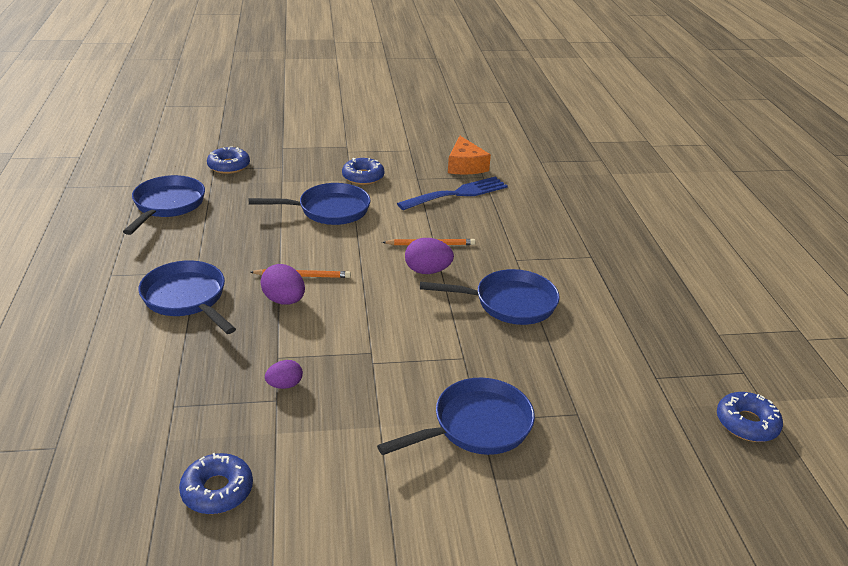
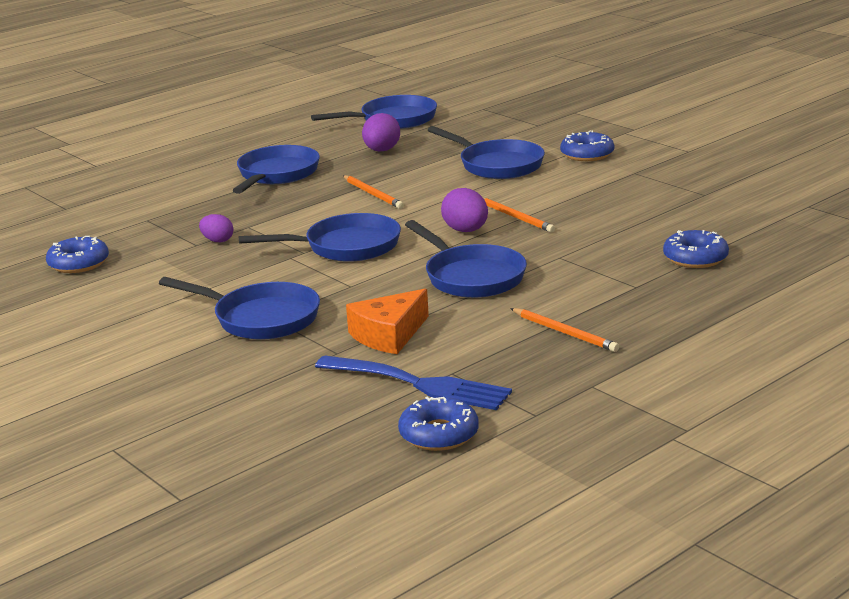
camera: 60 degrees right, 10 degrees down
(229, 166) = (498, 110): blue donut -> blue donut (695, 258)
(284, 300) = (326, 201): purple egg -> purple egg (382, 150)
(387, 329) = (346, 247): none -> blue pan
(457, 194) = (640, 196): blue fork -> blue fork (419, 384)
(465, 166) = (710, 180): orange cheese -> orange cheese (389, 335)
(634, 309) = (565, 332): none -> orange pencil

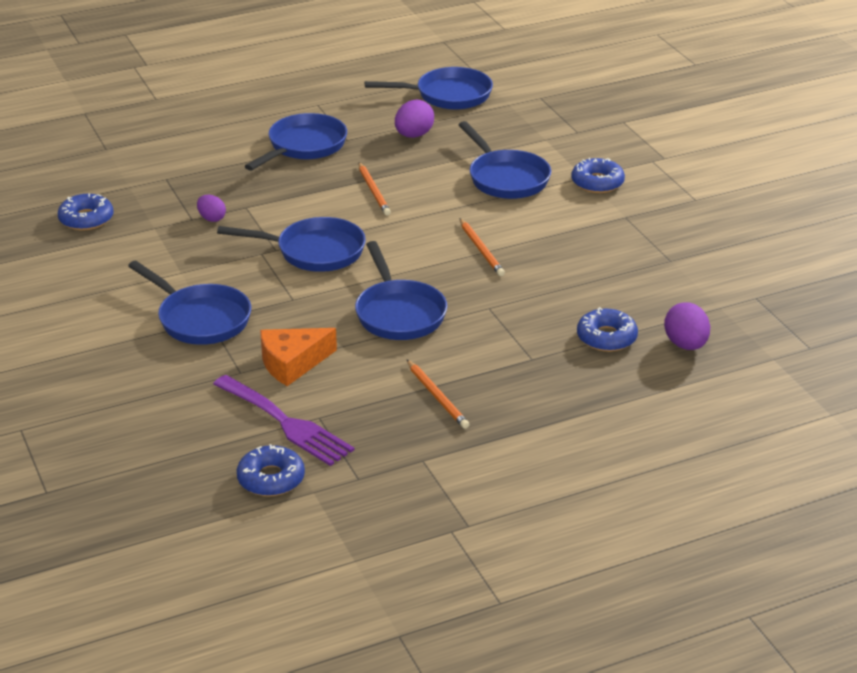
camera: 15 degrees right, 10 degrees up
(419, 384) = (286, 423): blue fork -> purple fork
(466, 231) = (427, 256): purple egg -> purple egg (686, 345)

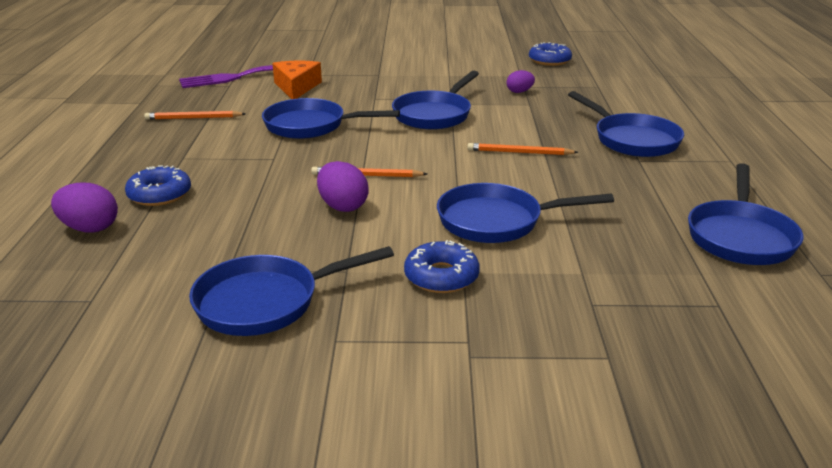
camera: 115 degrees right, 5 degrees down
(200, 319) = (382, 73): blue pan -> blue pan (265, 302)
(271, 479) = (193, 67): blue donut -> none
(414, 135) = (633, 193): purple egg -> purple egg (343, 206)

